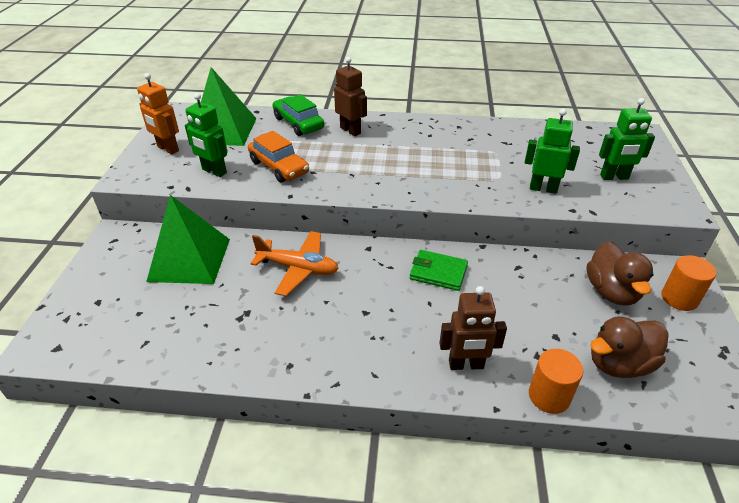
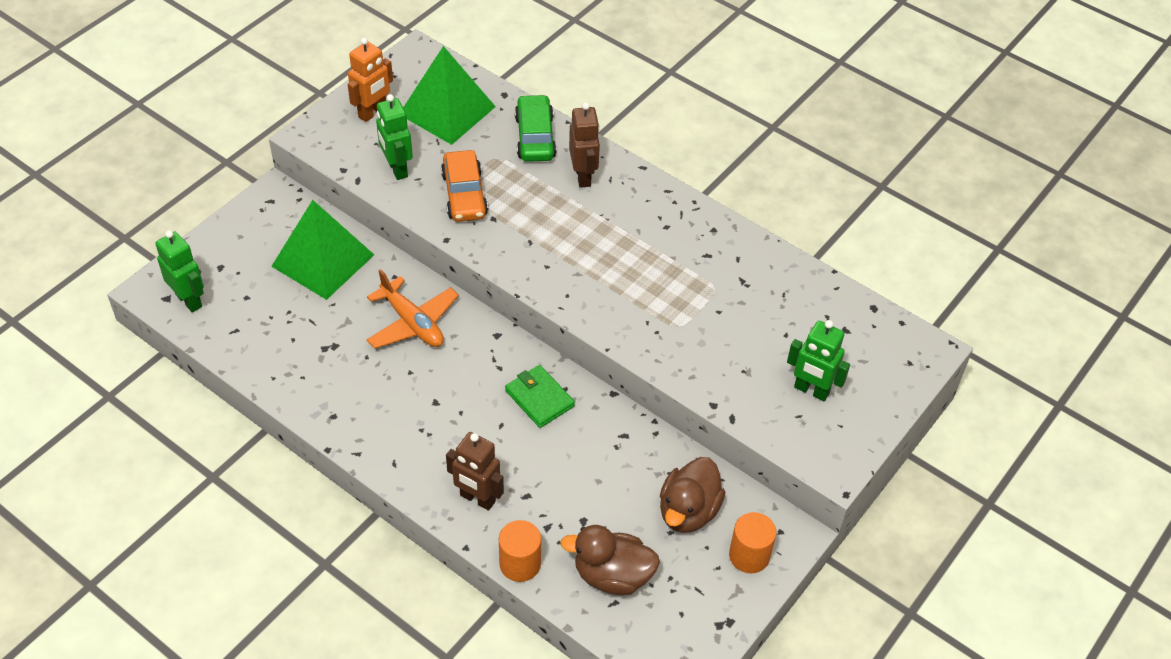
camera: 30 degrees right, 10 degrees up
(167, 149) = (373, 112): orange robot -> orange robot turned 120 degrees counterclockwise
(543, 188) = (713, 363): green robot -> green robot (189, 300)

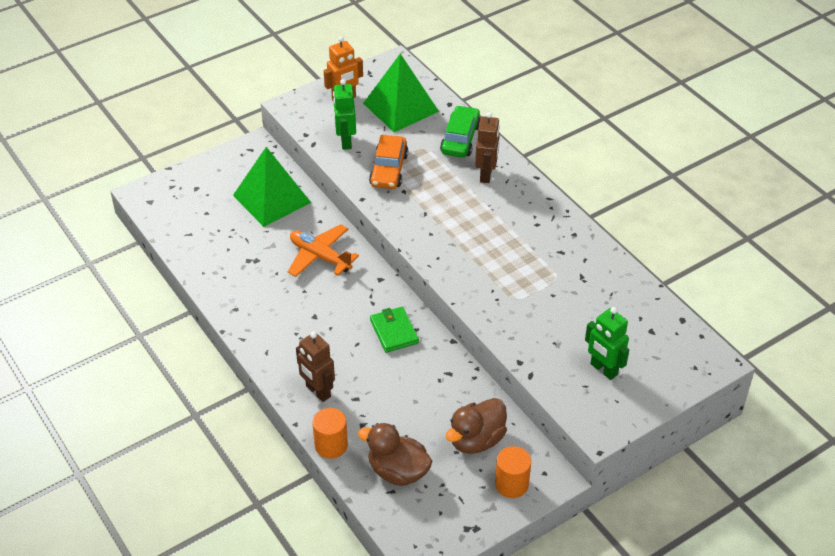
camera: 20 degrees right, 5 degrees down
(189, 300) = (165, 206): green robot -> none
(412, 323) = (320, 257): orange plane -> orange plane turned 150 degrees clockwise

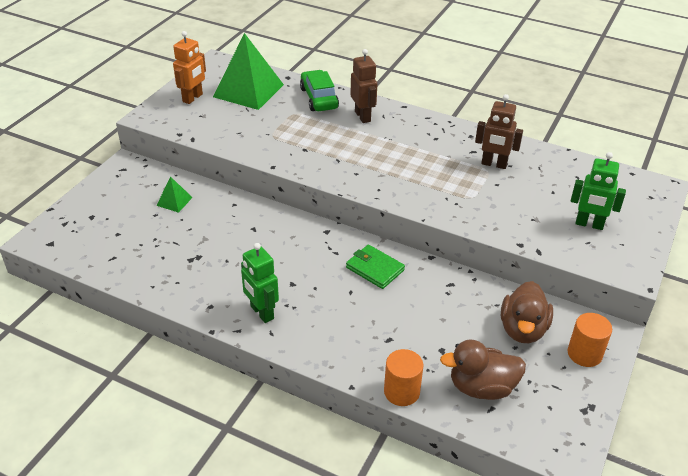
camera: 30 degrees left, 5 degrees down
(272, 199) = (174, 201): green pyramid -> green pyramid, size x0.45
(318, 391) = (349, 348): brown robot -> brown robot (494, 164)
(320, 257) = (257, 232): orange plane -> none
(345, 141) = (221, 128): green robot -> green robot (261, 312)
(388, 170) = (277, 138): orange car -> none

